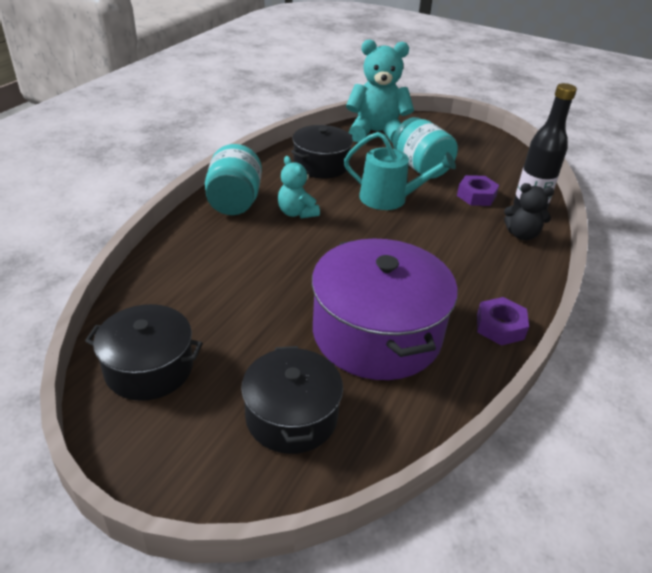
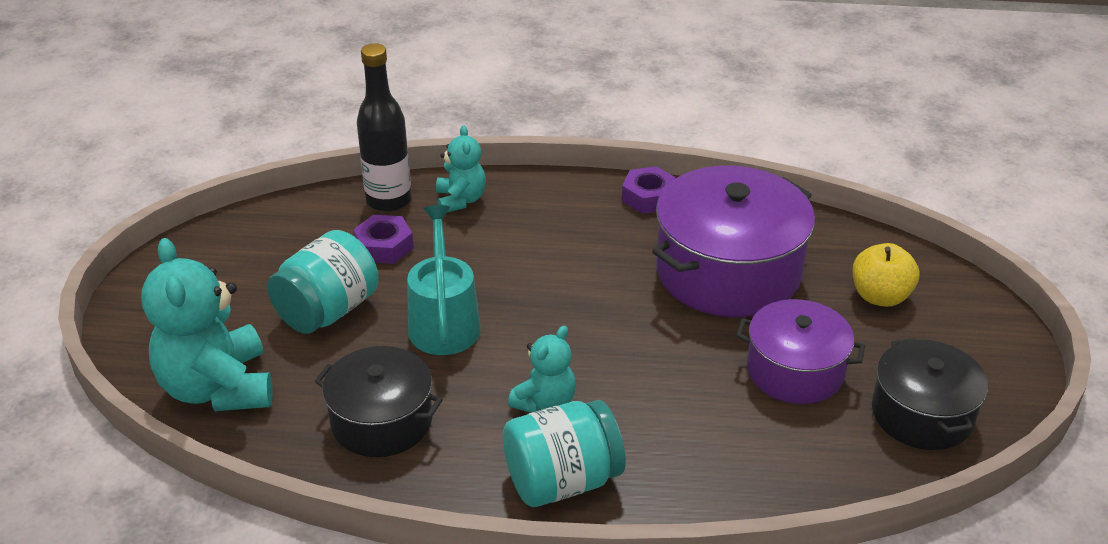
camera: 110 degrees left, 0 degrees up
(244, 321) = (795, 371): none -> purple pot
(291, 416) = (880, 296): black pot -> yellow apple
(522, 235) = (460, 200): black teddy bear -> turquoise teddy bear

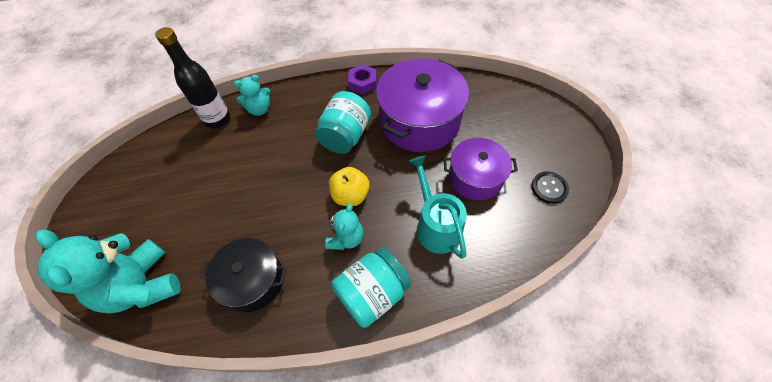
camera: 15 degrees left, 20 degrees up
(327, 311) = (200, 207): turquoise jar -> turquoise jar (345, 136)
(384, 246) = (223, 152): purple nut -> none
(444, 322) = (272, 197): turquoise watering can -> turquoise watering can (436, 226)
(460, 200) = (259, 109): turquoise teddy bear -> turquoise teddy bear turned 90 degrees clockwise
(880, 296) = (502, 117): yellow apple -> yellow apple (350, 195)
(922, 414) = (549, 188): black pot -> black button

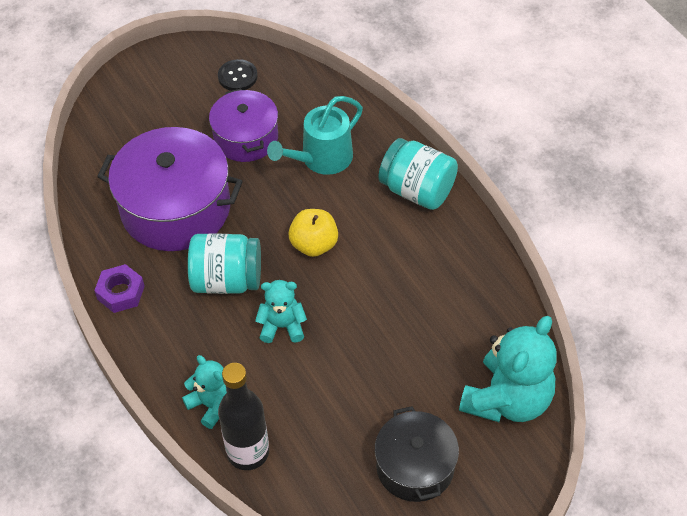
camera: 110 degrees left, 5 degrees down
(253, 280) = (452, 296): black pot -> black pot (415, 466)
(346, 238) = (369, 231): turquoise teddy bear -> turquoise teddy bear (282, 326)

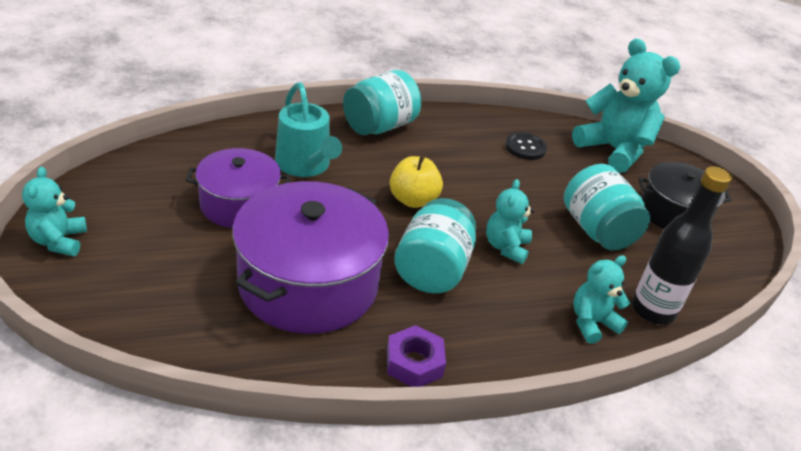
camera: 80 degrees left, 15 degrees down
(158, 65) = (59, 241): none -> turquoise teddy bear
(237, 76) = (140, 186): black button -> black button (525, 147)
(346, 397) = (597, 230): none -> turquoise jar

